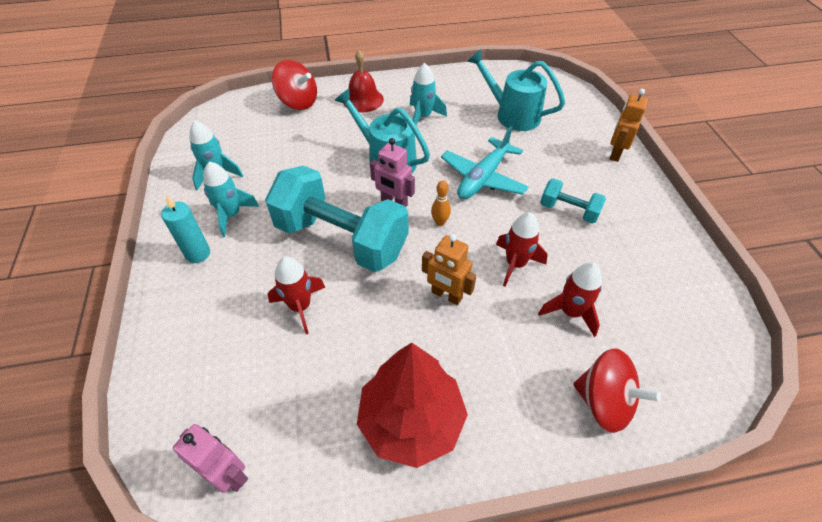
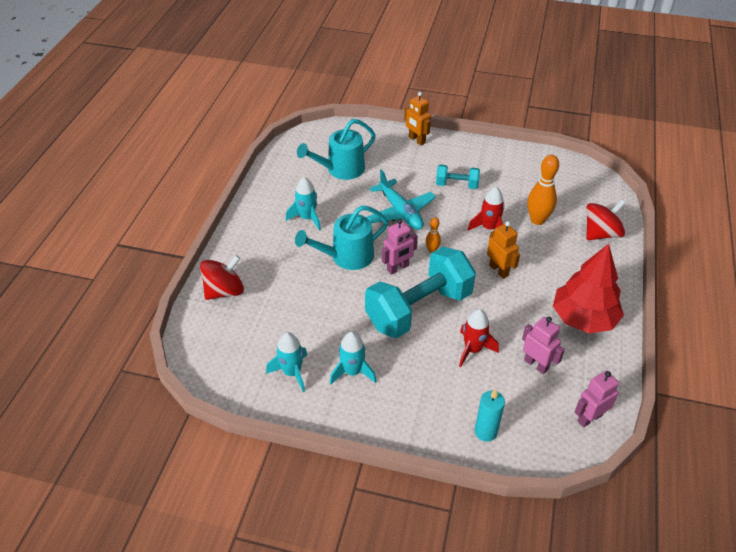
camera: 65 degrees left, 5 degrees down
(198, 253) = (386, 403): turquoise candle -> turquoise candle (485, 432)
(301, 382) = (536, 364): none -> pink robot
(363, 100) = (255, 247): red bell -> none
(446, 295) = (499, 270): orange robot -> orange robot turned 90 degrees counterclockwise
(568, 211) = (456, 185): turquoise dumbbell -> turquoise dumbbell turned 45 degrees clockwise
(570, 312) = (537, 220): red rocket -> orange bowling pin

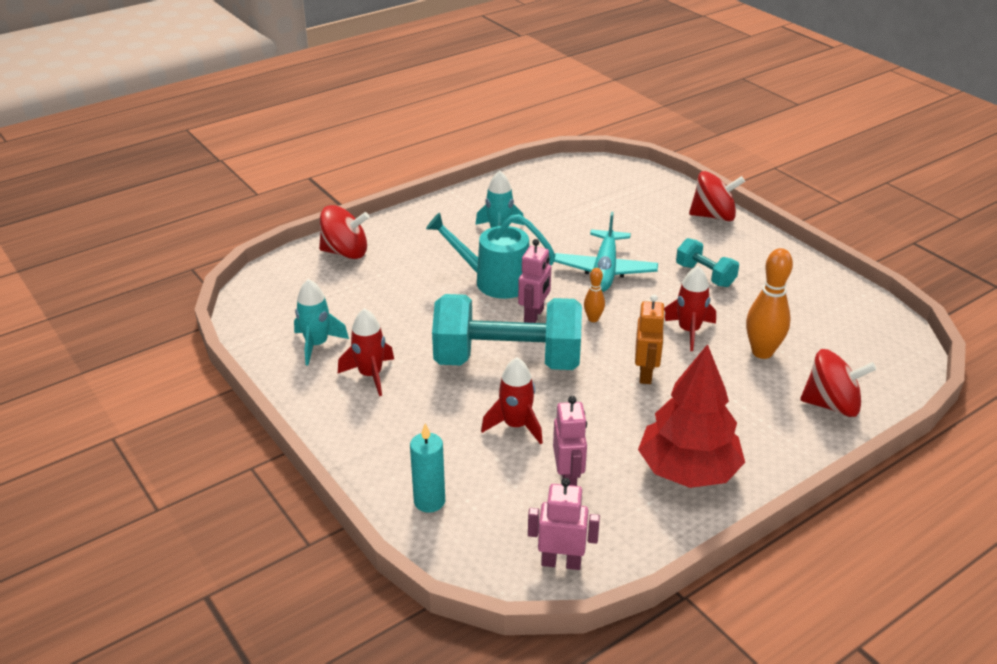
camera: 40 degrees right, 10 degrees down
(340, 170) = (590, 207): turquoise watering can -> none
(352, 372) = (370, 375): turquoise rocket -> red rocket
(398, 268) = (534, 316): pink robot -> pink robot turned 75 degrees counterclockwise
(416, 140) = (713, 216): orange robot -> red spinning top

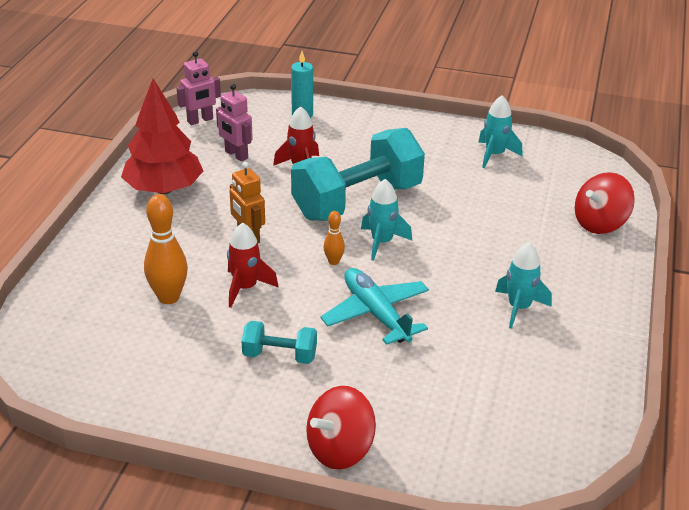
camera: 140 degrees right, 0 degrees up
(370, 375) = (431, 154): red rocket -> none
(494, 281) = (452, 256): turquoise watering can -> none
(534, 316) = (382, 242): pink robot -> turquoise rocket
(831, 405) = (84, 277): red spinning top -> none

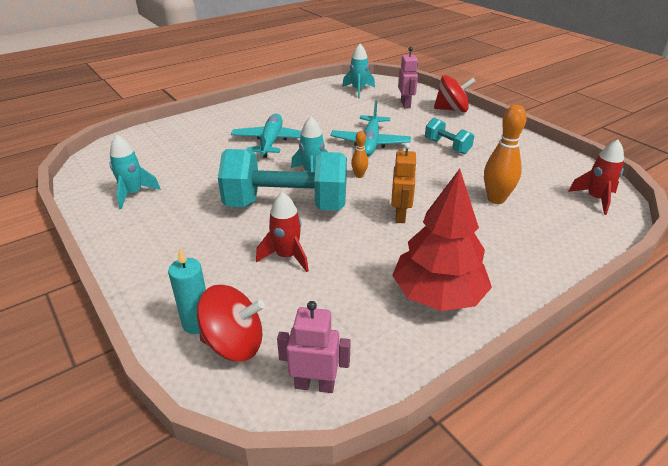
camera: 140 degrees left, 0 degrees up
(236, 155) = (328, 302): pink robot -> pink robot (405, 104)
(245, 288) = (435, 184): red rocket -> red rocket (595, 199)
(483, 260) = (271, 142): none -> turquoise plane
(519, 308) = (293, 119): turquoise rocket -> turquoise rocket (358, 90)
(600, 223) = (174, 132): red spinning top -> red spinning top (234, 343)

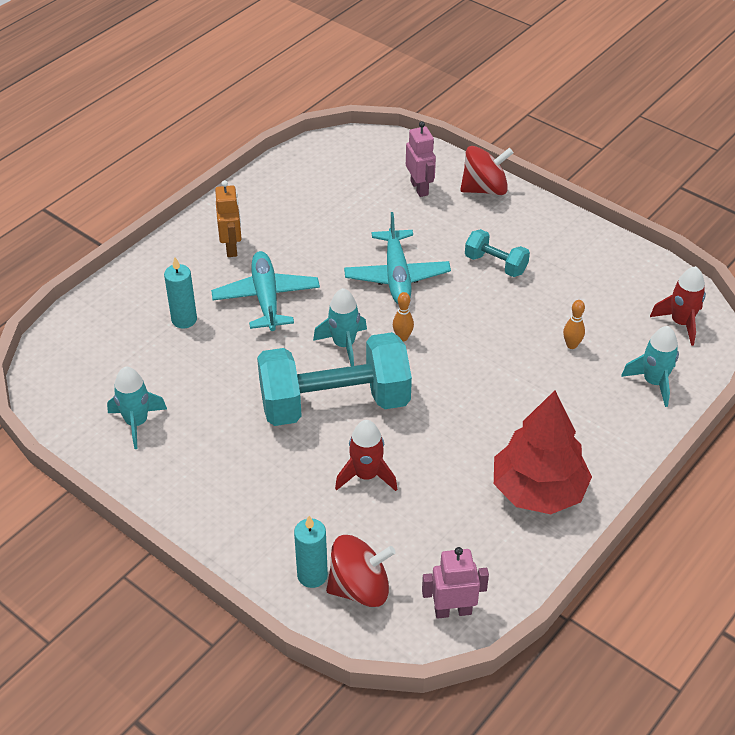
camera: 15 degrees left, 10 degrees up
(208, 145) = (184, 320): none -> turquoise candle
(358, 90) = (343, 167): turquoise rocket -> turquoise rocket (653, 382)
(400, 215) = (471, 391): orange robot -> orange robot (231, 247)
(496, 199) = (571, 345): orange bowling pin -> orange bowling pin, size x0.52

